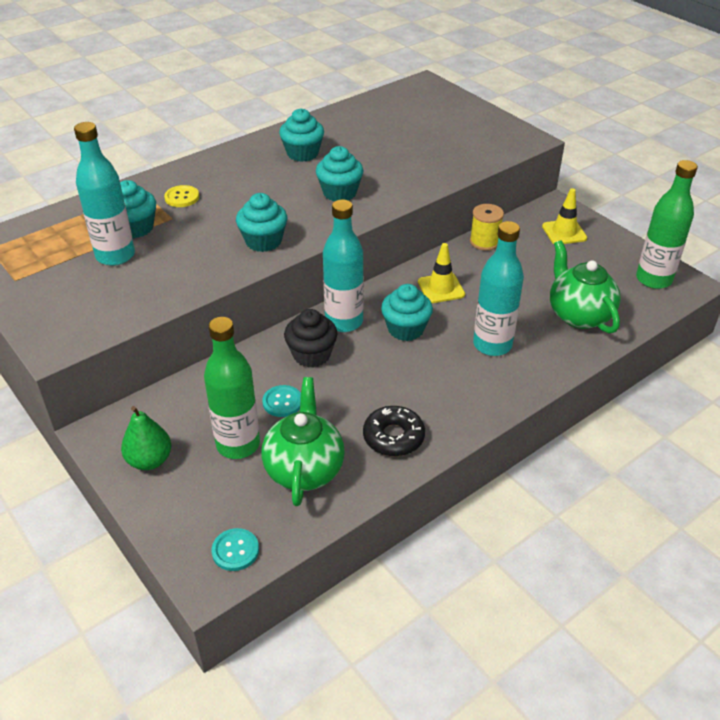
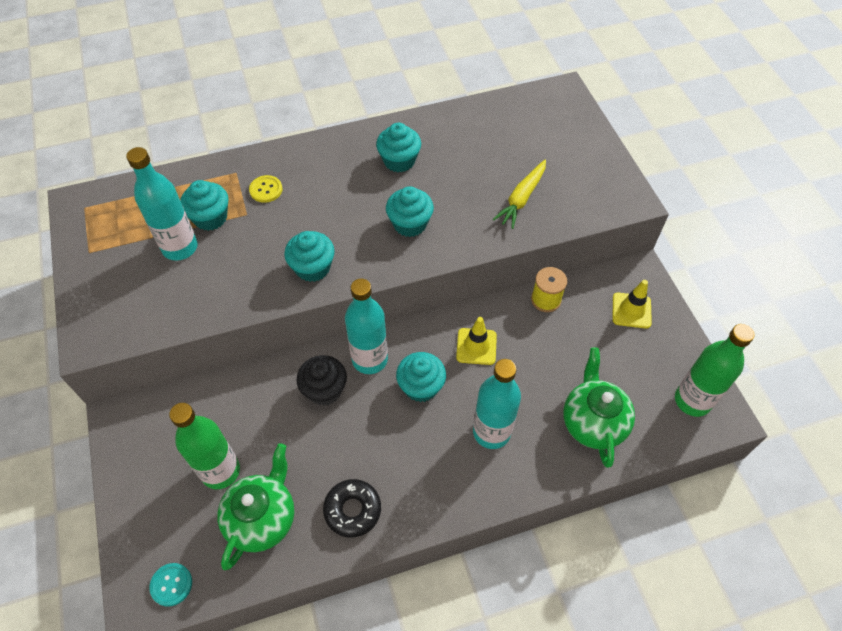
camera: 20 degrees right, 15 degrees up
(149, 460) = (145, 463): green pear -> none
(282, 402) = (276, 436): turquoise button -> none
(432, 156) = (521, 198): none -> yellow carrot

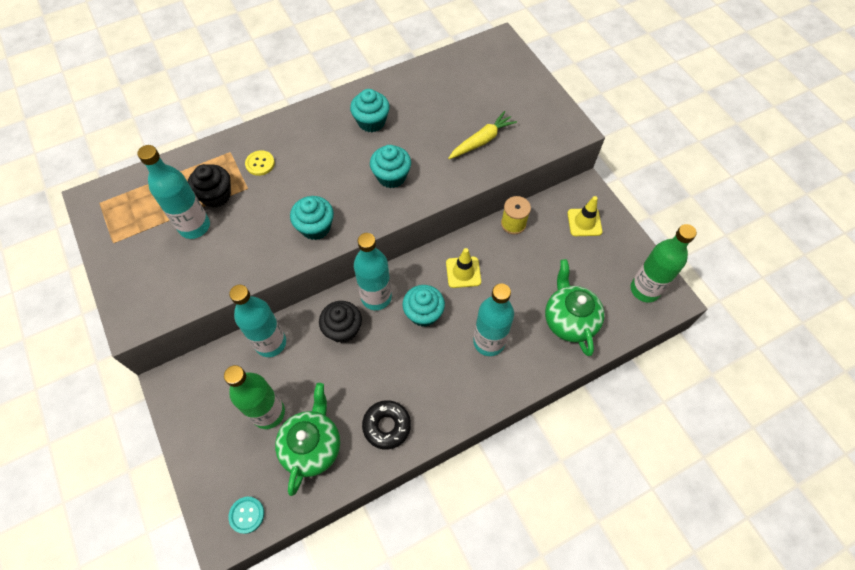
camera: 10 degrees left, 5 degrees up
(210, 218) = (216, 196): turquoise cupcake -> black cupcake
(239, 392) = (270, 343): none -> turquoise bottle
(521, 198) = (482, 141): yellow carrot -> yellow carrot turned 150 degrees counterclockwise

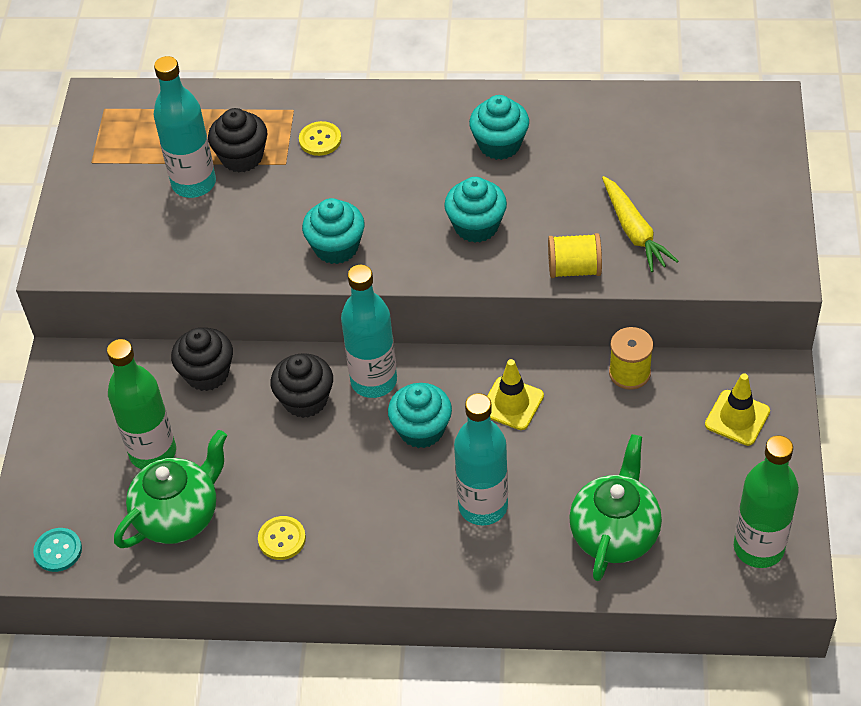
camera: 35 degrees right, 10 degrees down
(270, 343) = (207, 373): turquoise bottle -> black cupcake
(387, 426) = (282, 539): black donut -> yellow button
(464, 177) = (574, 269): none -> yellow spool
(482, 141) = (634, 231): yellow carrot -> yellow carrot turned 75 degrees clockwise

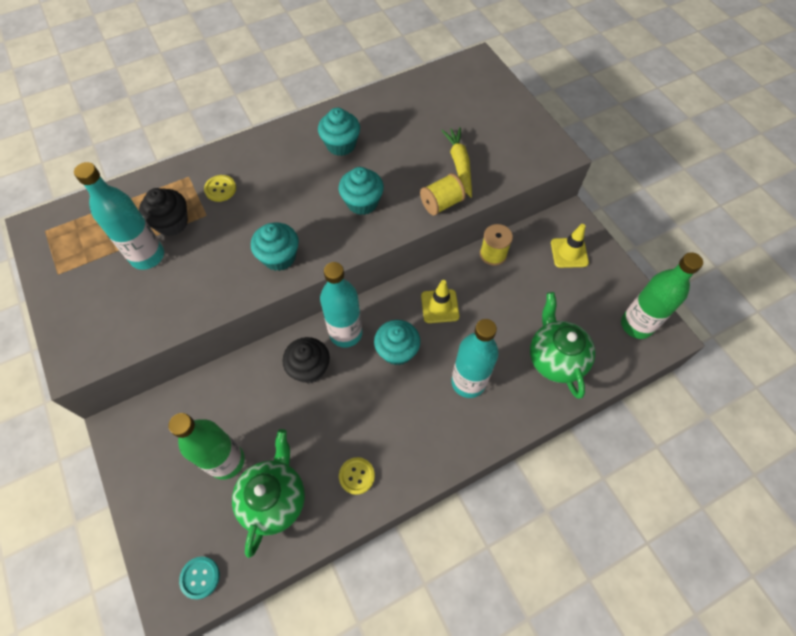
camera: 35 degrees left, 10 degrees up
(207, 373) = (230, 383): black cupcake -> none
(634, 231) = (459, 165): yellow carrot -> yellow carrot turned 135 degrees counterclockwise

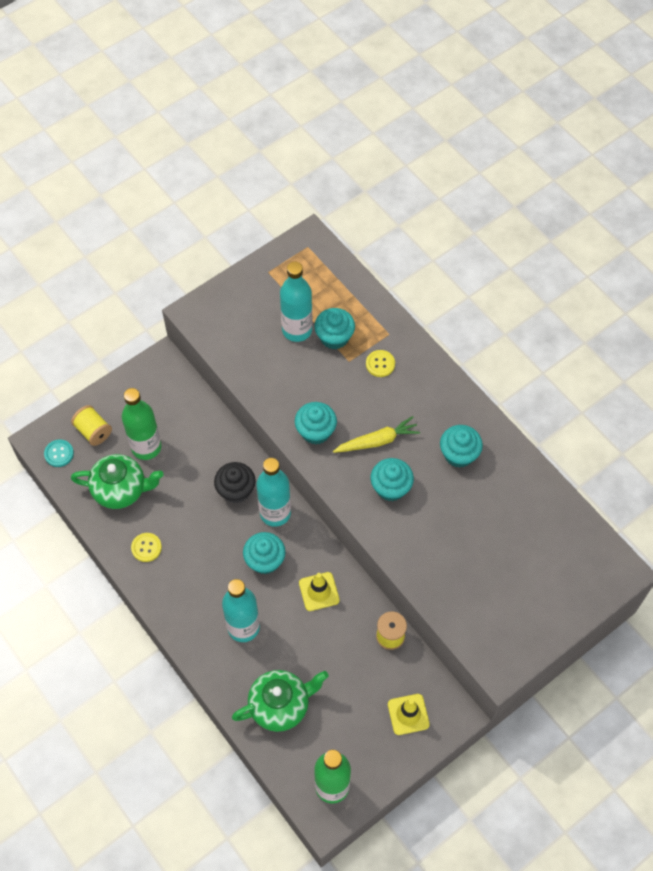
camera: 80 degrees right, 0 degrees up
(172, 223) = (334, 337): black cupcake -> turquoise cupcake
(441, 203) = (405, 559): yellow spool -> yellow spool (93, 431)
(459, 165) = (459, 570): yellow carrot -> yellow carrot (377, 441)

